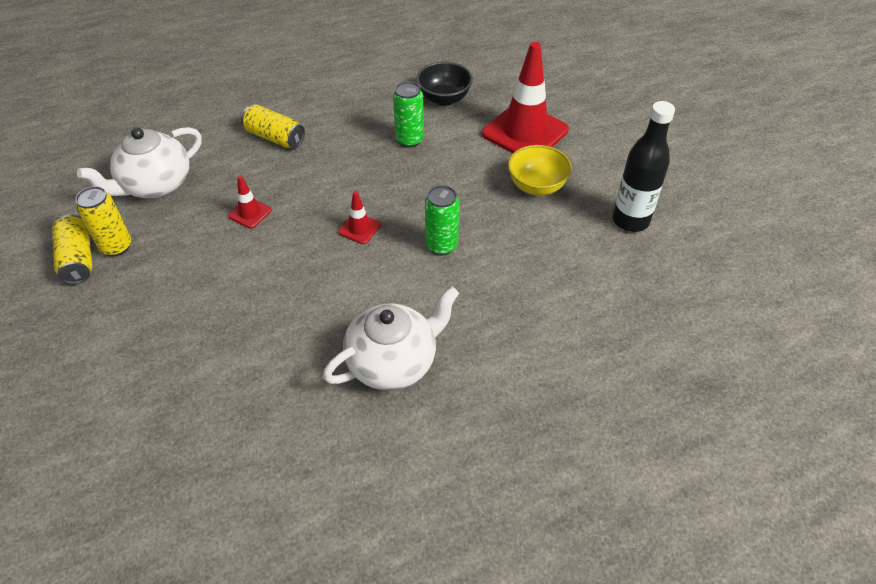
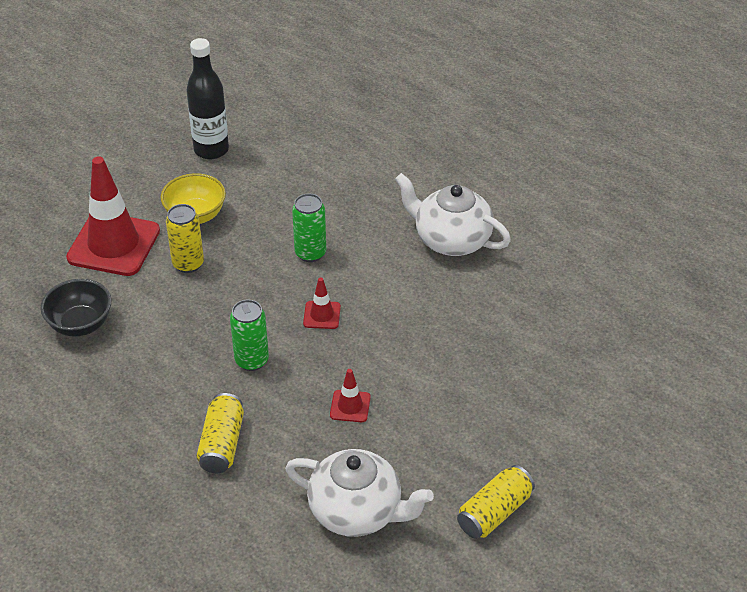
camera: 115 degrees left, 5 degrees down
(116, 247) = (459, 490): yellow can -> yellow can (188, 264)
(409, 140) = (170, 327): green can -> green can (251, 360)

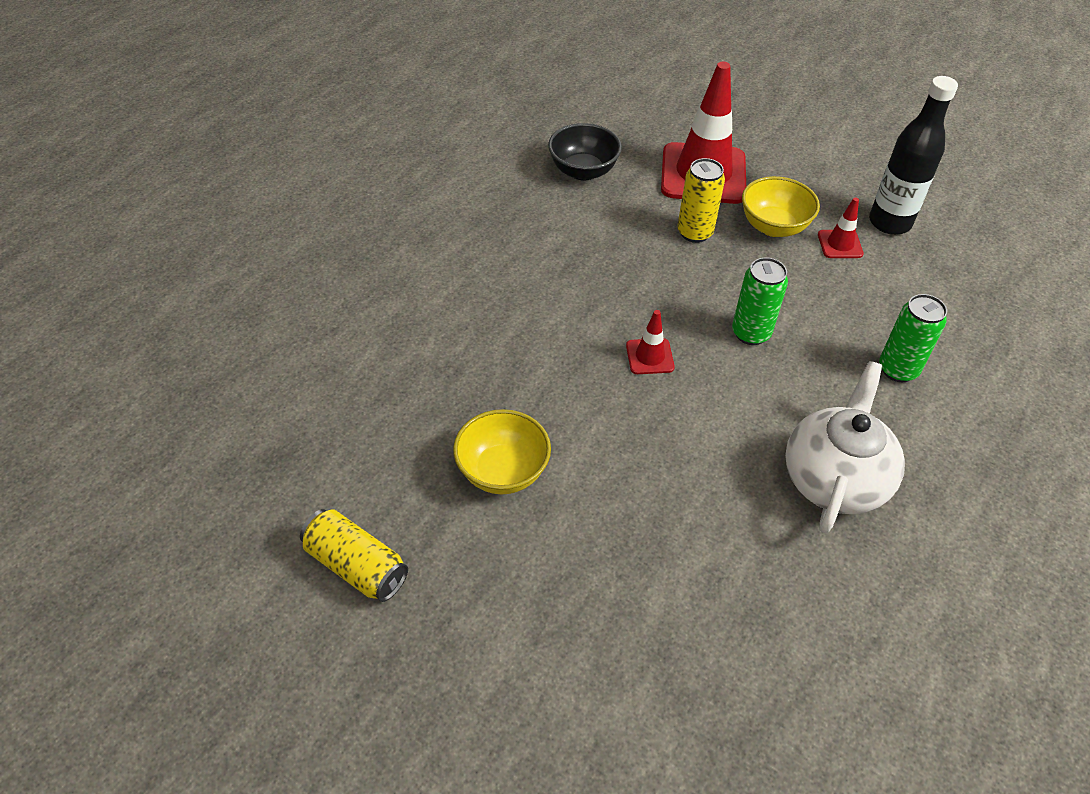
camera: 80 degrees right, 5 degrees up
(222, 444) = (440, 297): yellow can -> none
(251, 360) = (562, 304): green can -> green can (897, 369)
(350, 406) = (509, 400): red traffic cone -> red traffic cone (840, 244)
(357, 511) = (353, 424): white teapot -> none
(420, 417) = (502, 471): none -> yellow bowl

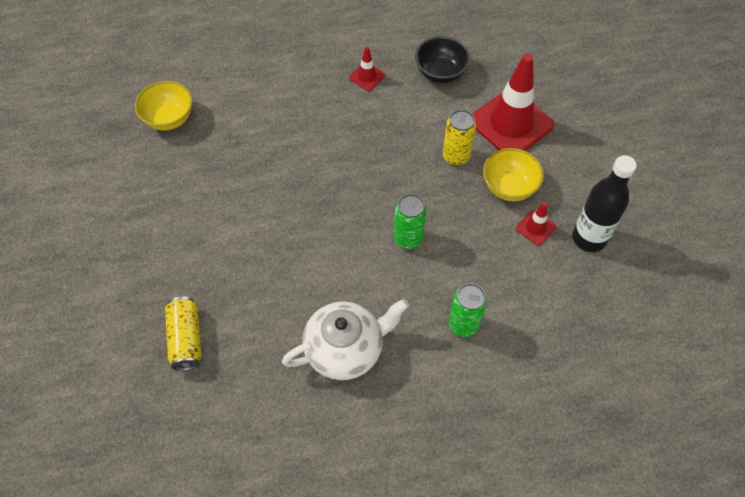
camera: 45 degrees right, 10 degrees up
(356, 566) = (90, 204): yellow can -> yellow can (186, 339)
(502, 471) = (196, 211): yellow bowl -> yellow bowl (169, 118)
(649, 356) = (337, 209): red traffic cone -> red traffic cone (367, 76)

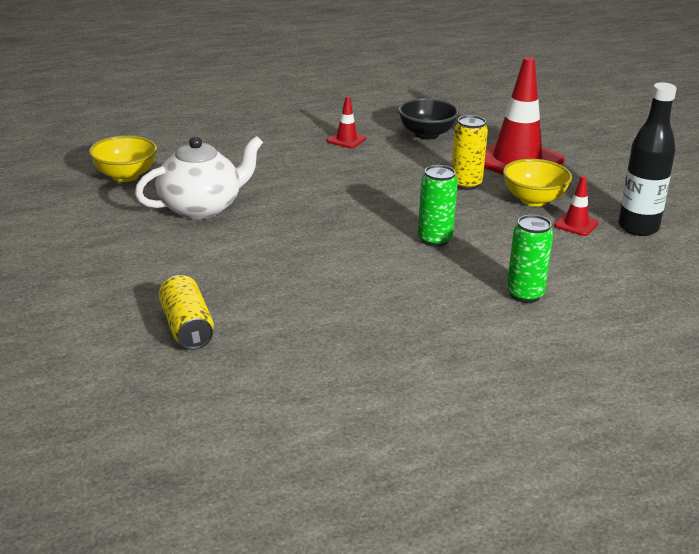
camera: 10 degrees left, 30 degrees down
(345, 349) = (390, 322): white teapot -> white teapot (201, 207)

